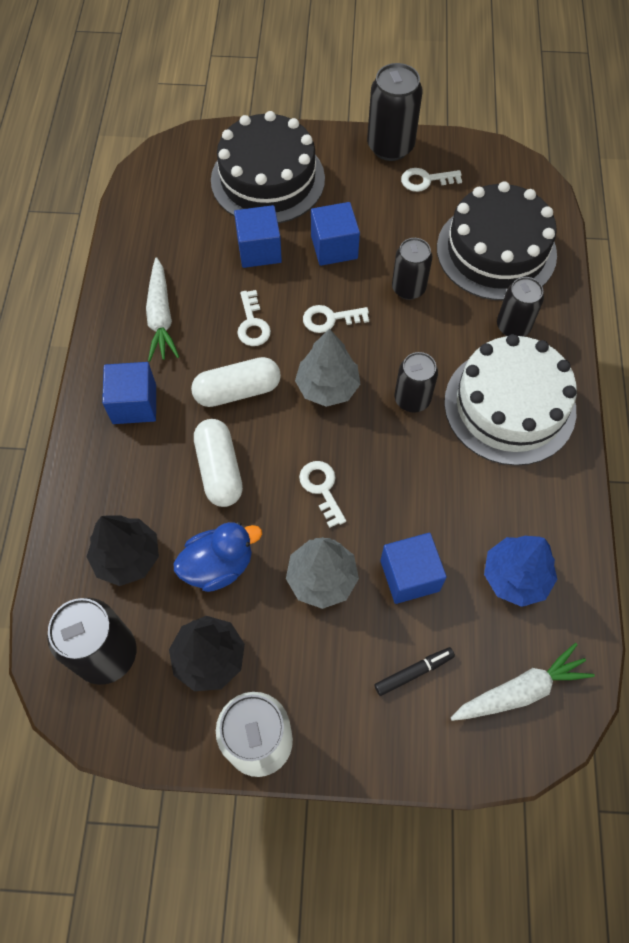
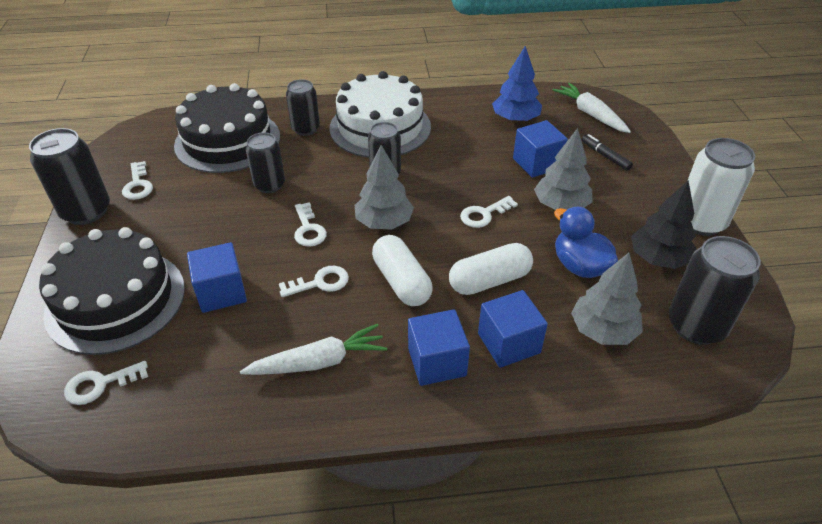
camera: 100 degrees left, 20 degrees down
(127, 557) = (603, 330): black tree -> grey tree
(181, 179) = (100, 384): none -> white key
(334, 247) = (219, 236): blue cube -> blue cube (508, 343)

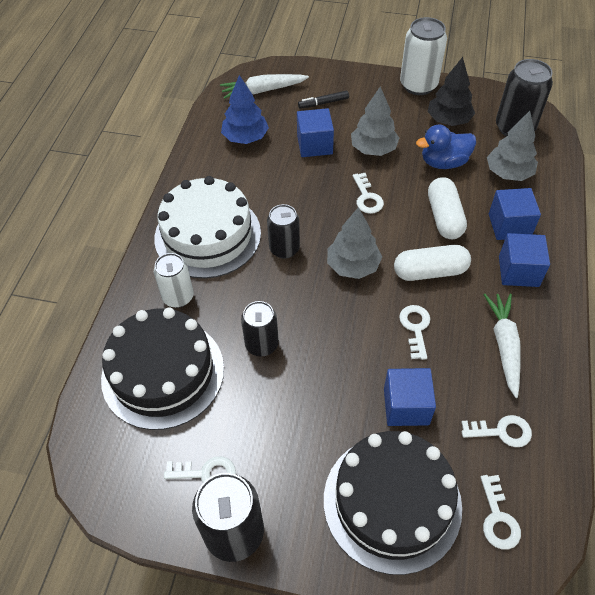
camera: 70 degrees left, 10 degrees up
(305, 129) = (178, 297): black can -> white can
(308, 229) = (342, 323): white key -> white key (501, 431)

